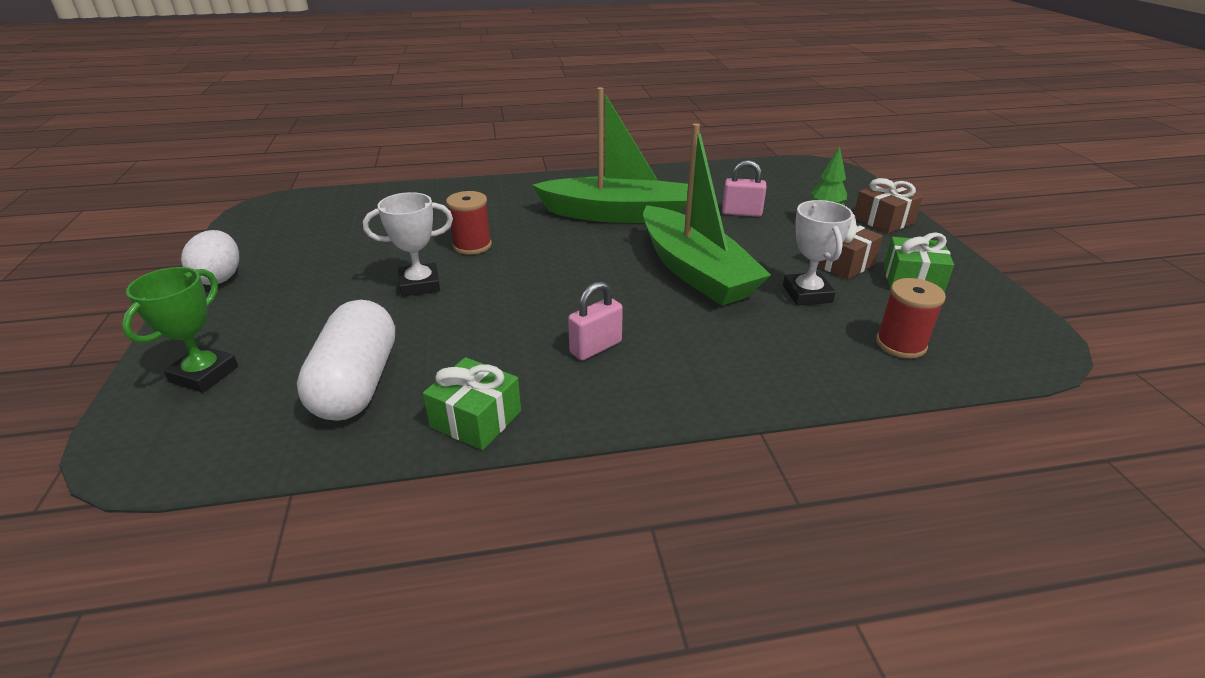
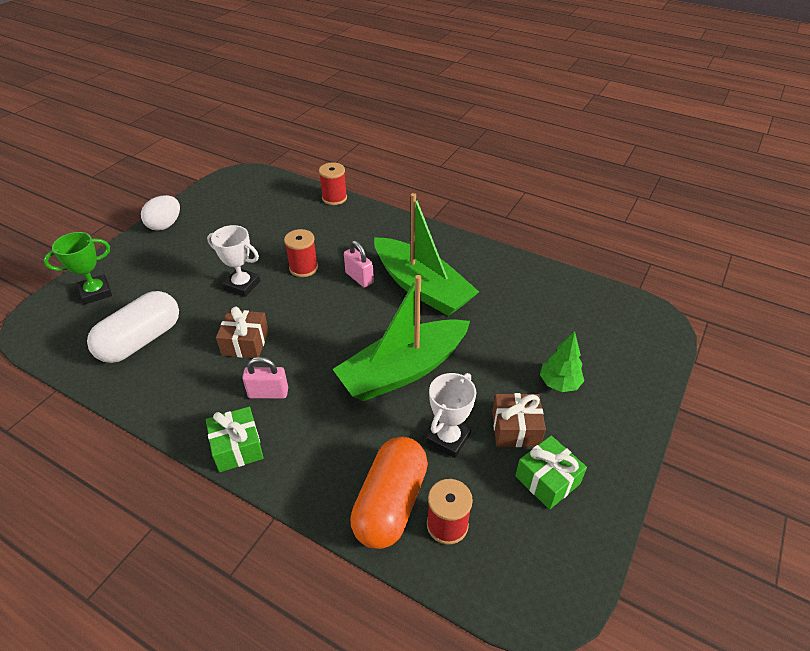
camera: 40 degrees right, 10 degrees up
(420, 188) = (334, 198): none -> red spool
(476, 419) = (160, 401): green gift -> green gift (237, 447)
(695, 271) = (403, 370): green boat -> green boat turned 45 degrees clockwise
(741, 213) = (512, 335): pink padlock -> pink padlock (359, 278)
(839, 357) = (390, 503): none -> orange capsule
(883, 220) = (619, 409): brown gift -> brown gift (245, 343)

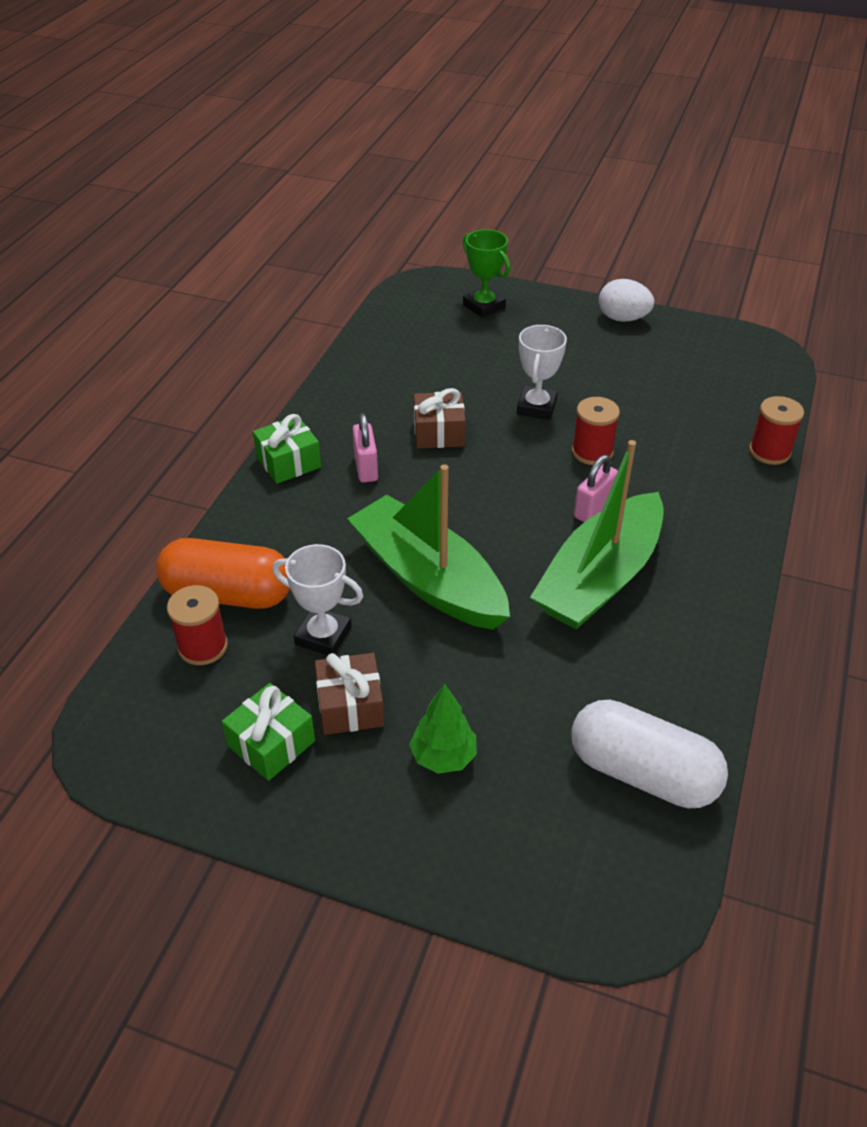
camera: 80 degrees right, 0 degrees up
(141, 340) = (421, 357): white capsule -> white capsule (642, 773)

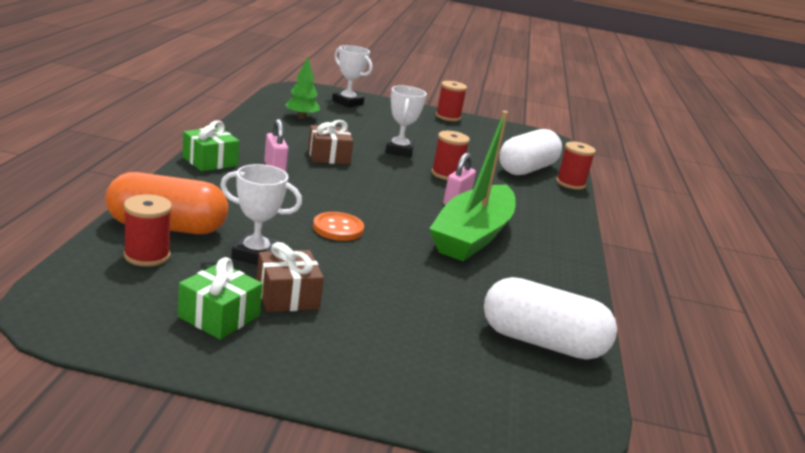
camera: 15 degrees left, 20 degrees down
(428, 579) = (338, 228): green boat -> orange button
(443, 756) = (375, 328): green tree -> green tree (301, 117)
(484, 306) = (347, 102): green trophy -> white trophy
(623, 318) = (448, 117): white egg -> red spool
(712, 426) = (527, 169): none -> white capsule

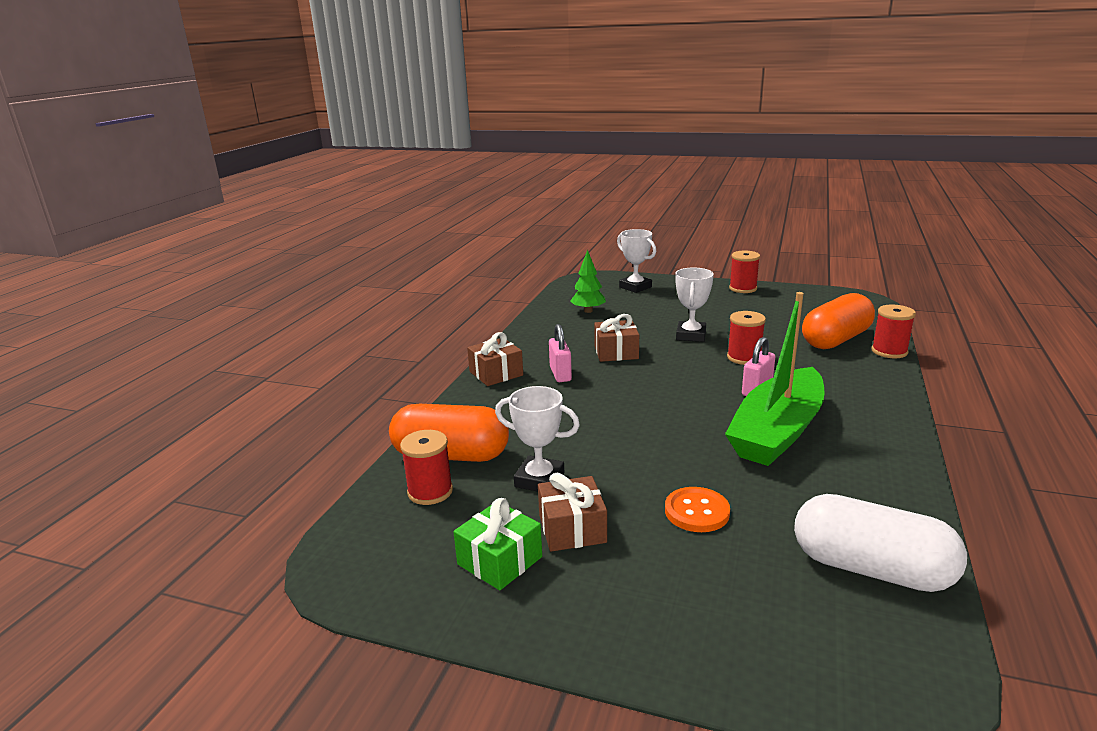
camera: 15 degrees right, 0 degrees up
(210, 161) = (496, 373): green gift -> brown gift
(338, 228) = (626, 438): orange button -> orange button (696, 511)
(527, 169) = (836, 340): white capsule -> orange capsule

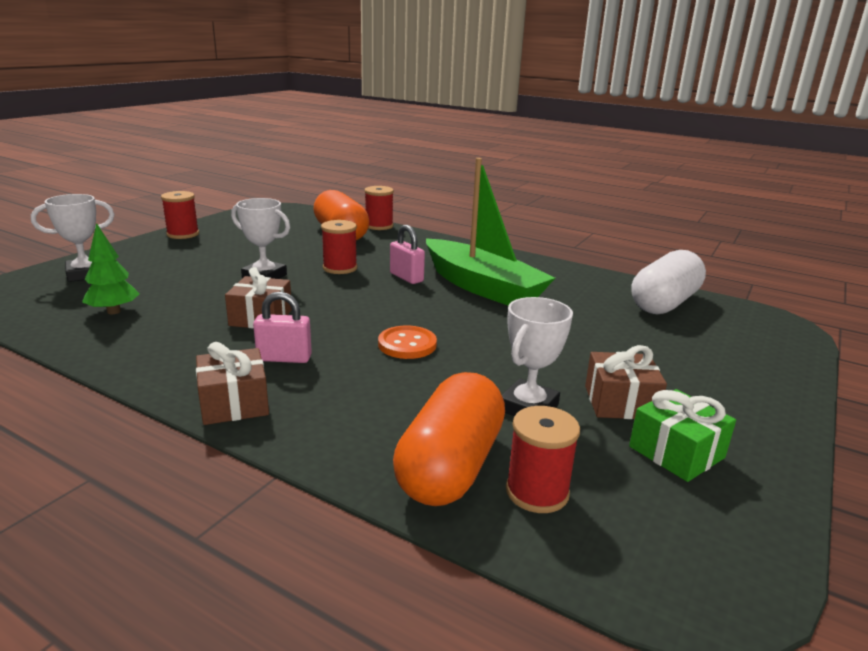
camera: 80 degrees left, 0 degrees up
(696, 511) = (596, 341): orange button -> orange button (407, 344)

